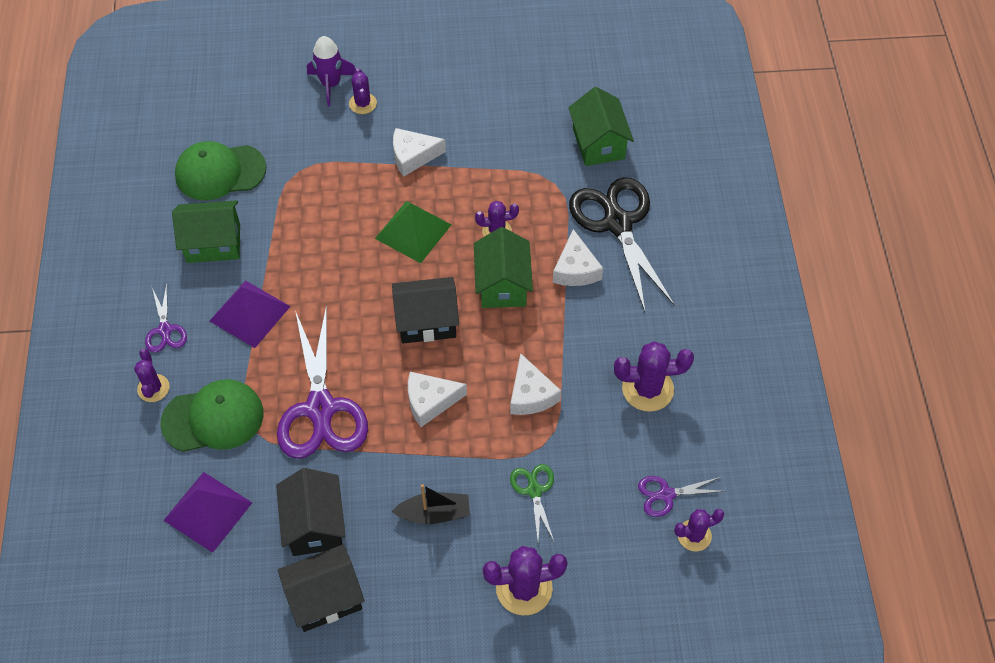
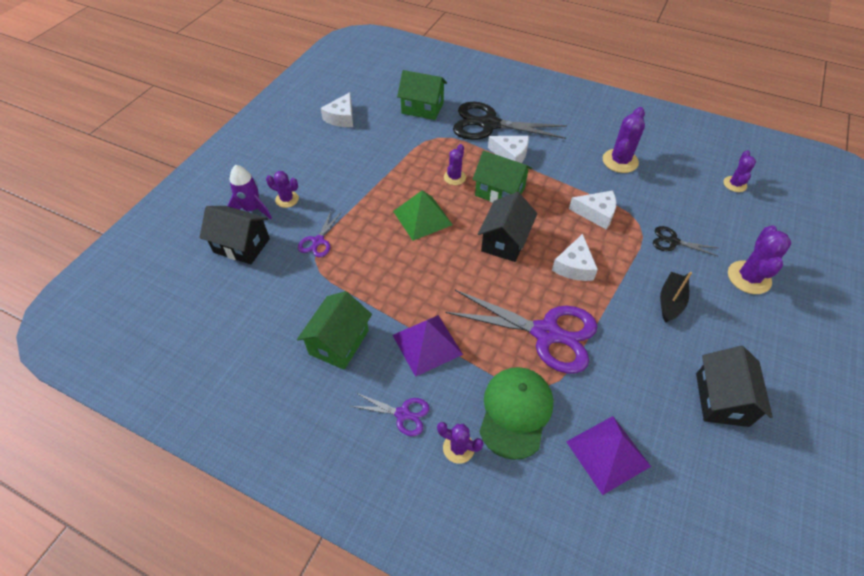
camera: 60 degrees left, 5 degrees down
(220, 172) = (271, 309): green cap -> none
(315, 524) = (651, 379): black house -> black house (241, 245)
(413, 156) = (358, 192): white cheese -> white cheese (342, 117)
(534, 490) = (673, 242): green scissors -> black scissors
(666, 495) = (701, 184): purple scissors -> purple scissors (318, 241)

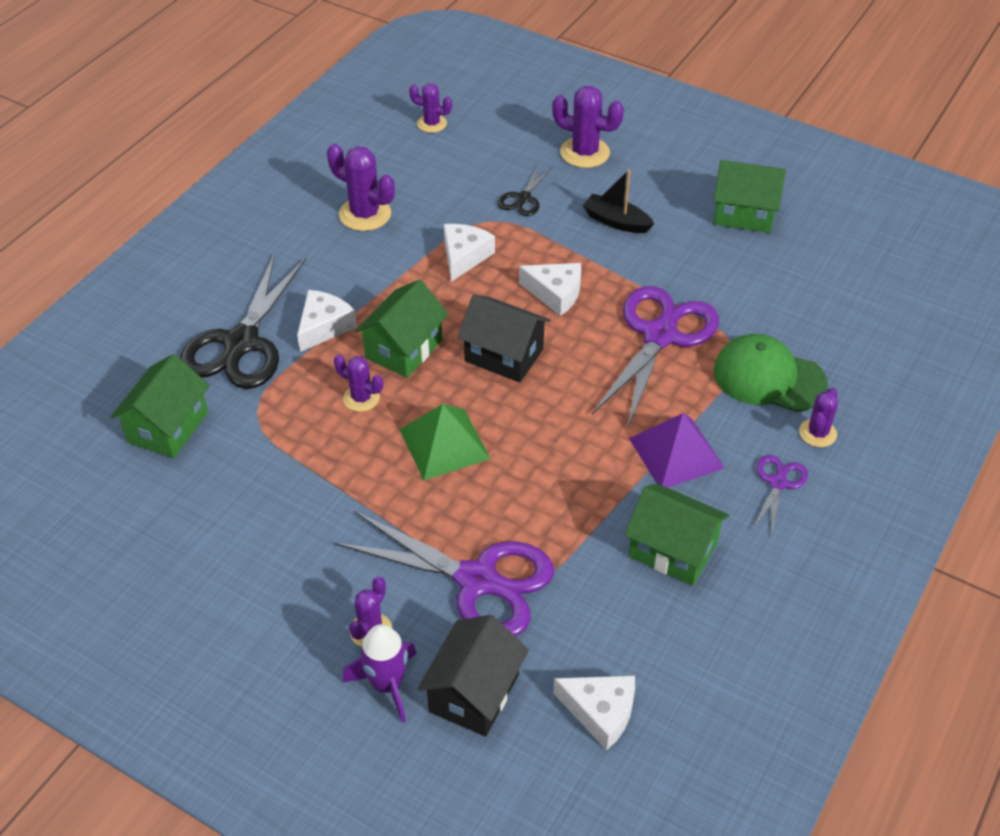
camera: 85 degrees left, 5 degrees down
(318, 241) = (477, 580): purple scissors -> purple scissors, size x2.10
(342, 117) = (158, 550): white cheese -> white cheese (600, 712)
(608, 453) = (812, 310): purple pyramid -> none
(721, 399) = (744, 214): black house -> green house

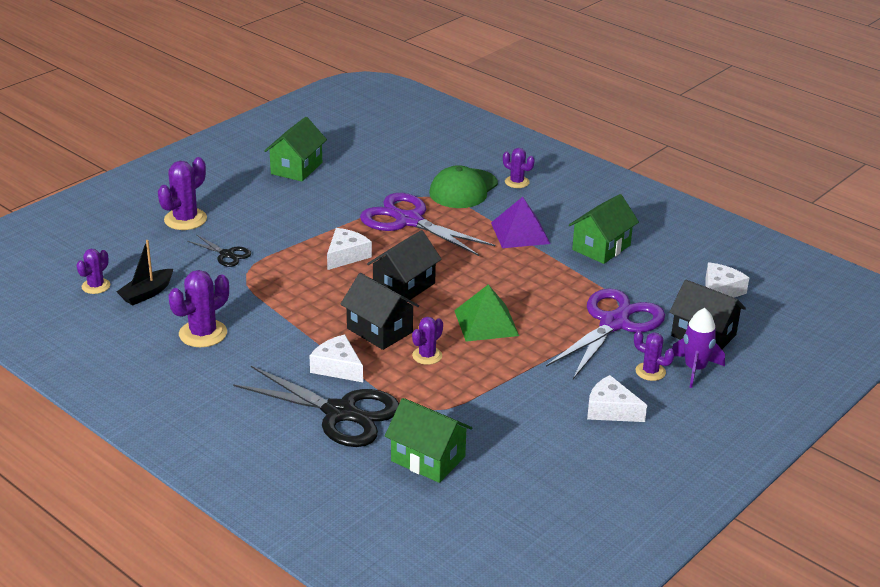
camera: 80 degrees left, 15 degrees down
(404, 349) = (379, 330): green house -> black house
(464, 256) = (284, 290): white cheese -> white cheese (611, 410)
(616, 221) = (277, 219): black boat -> black boat (147, 293)
(778, 483) = (555, 203): purple scissors -> none

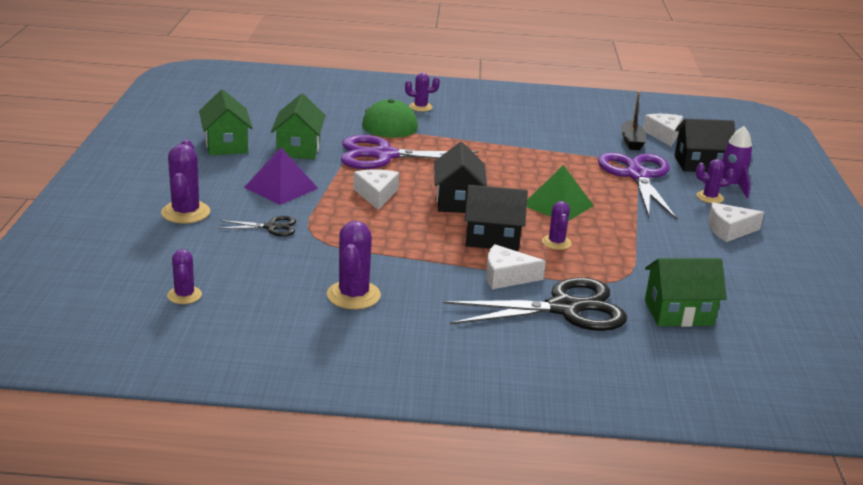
camera: 40 degrees left, 5 degrees down
(147, 293) = (247, 283): black boat -> black boat (631, 141)
(520, 233) = (479, 139): purple pyramid -> purple pyramid (281, 188)
(601, 247) = (548, 132): green house -> green house (298, 148)

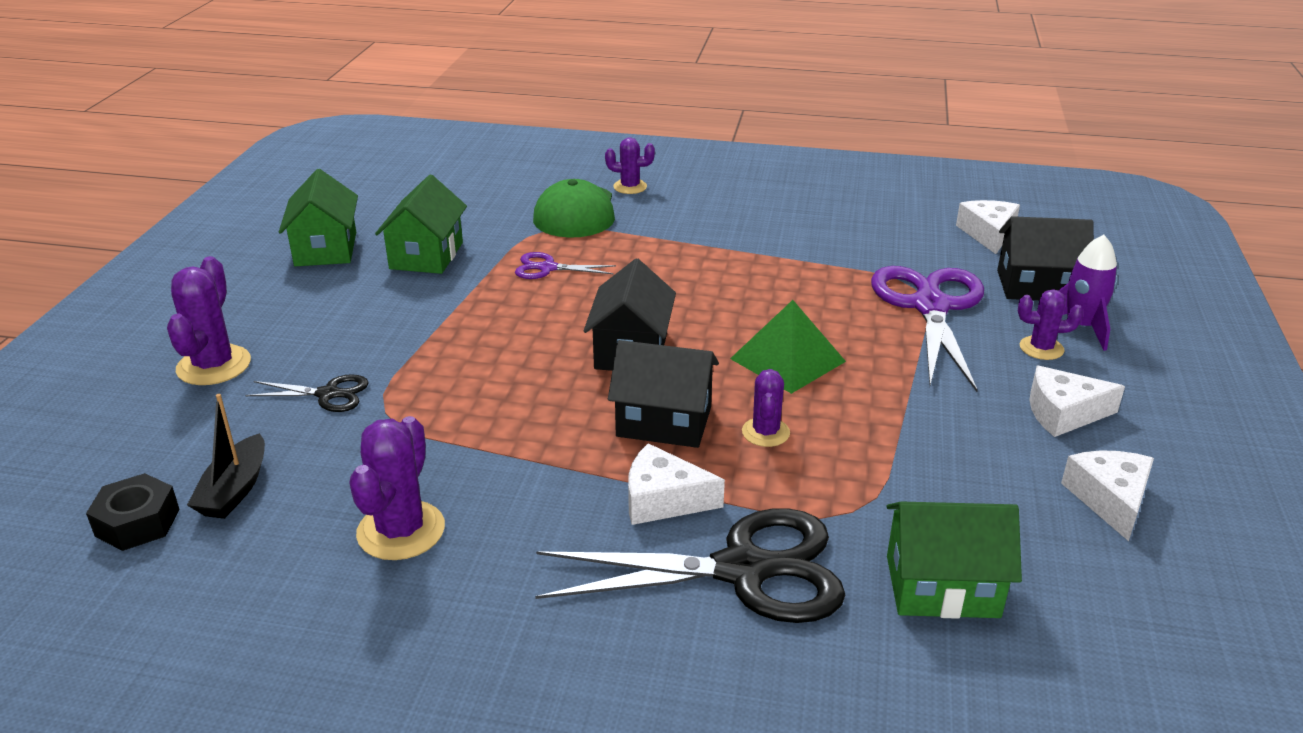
camera: 10 degrees right, 5 degrees up
(184, 295) = (137, 522): purple cactus -> black nut
(281, 188) = (373, 323): purple pyramid -> none
(376, 195) = (510, 337): white cheese -> white cheese (1109, 499)
(384, 155) = (548, 268): purple scissors -> purple scissors, size x0.48
(631, 141) = (934, 245): black boat -> black boat (235, 490)

